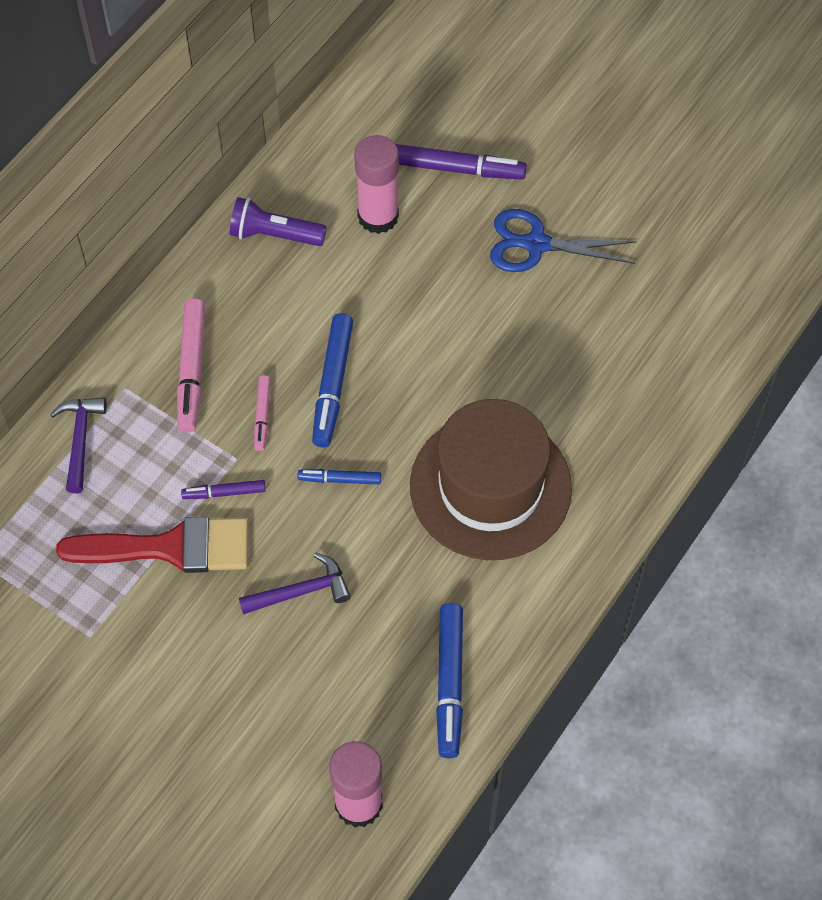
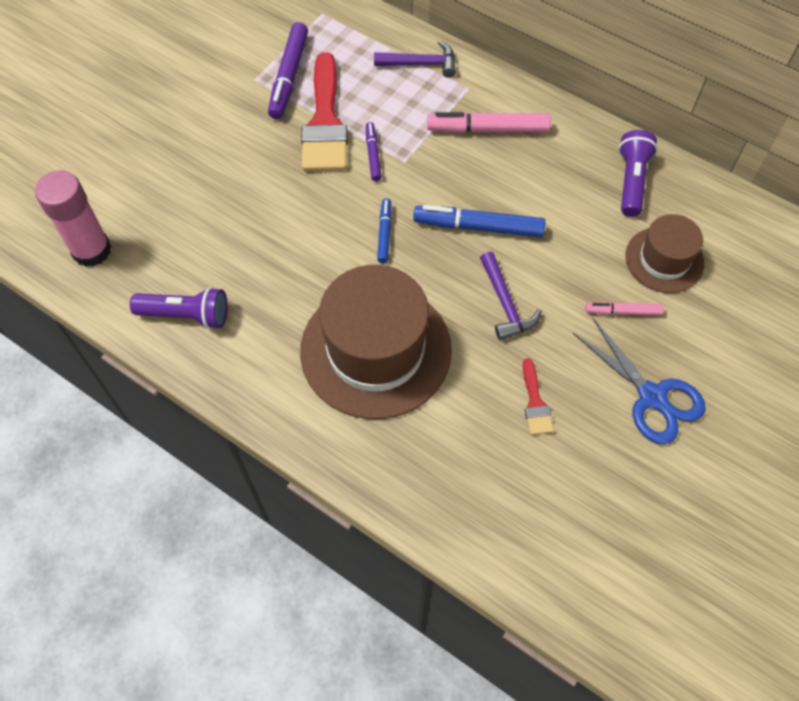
camera: 90 degrees right, 0 degrees up
(262, 415) = (446, 178): pink marker -> pink marker (623, 311)
(301, 591) = (280, 208): purple hammer -> purple hammer (505, 303)
(378, 216) = (664, 260): pink glue stick -> brown hat
(449, 683) = (186, 315): blue marker -> purple flashlight
(456, 169) = (732, 326): purple marker -> purple marker (289, 76)
(536, 244) = (652, 396): blue scissors -> blue scissors turned 135 degrees clockwise
(547, 343) = (535, 403): none -> red brush

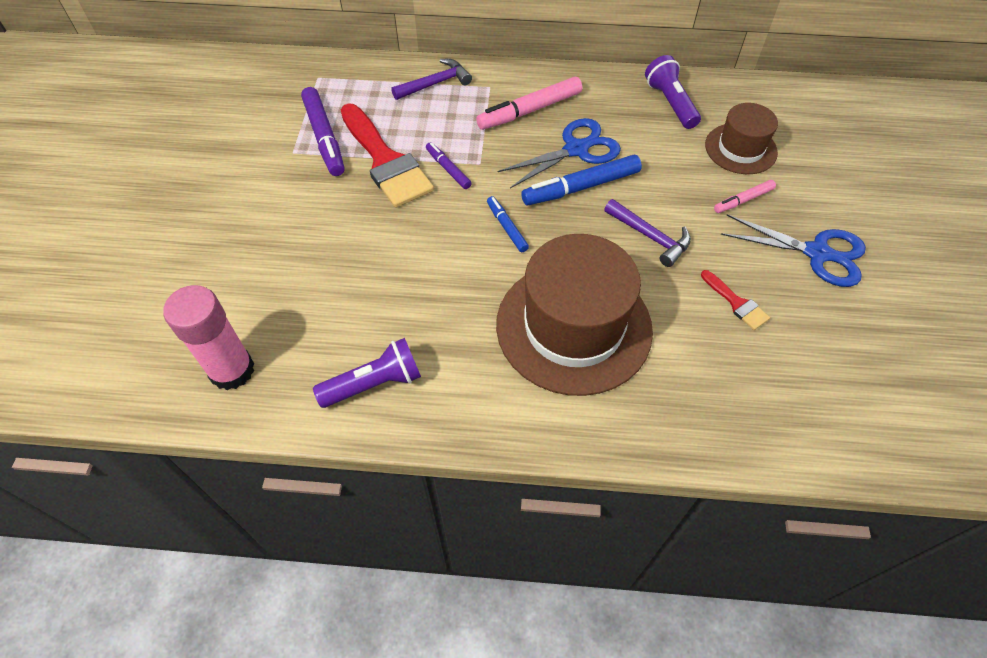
camera: 30 degrees left, 5 degrees down
(502, 188) = (576, 149): none -> blue scissors

